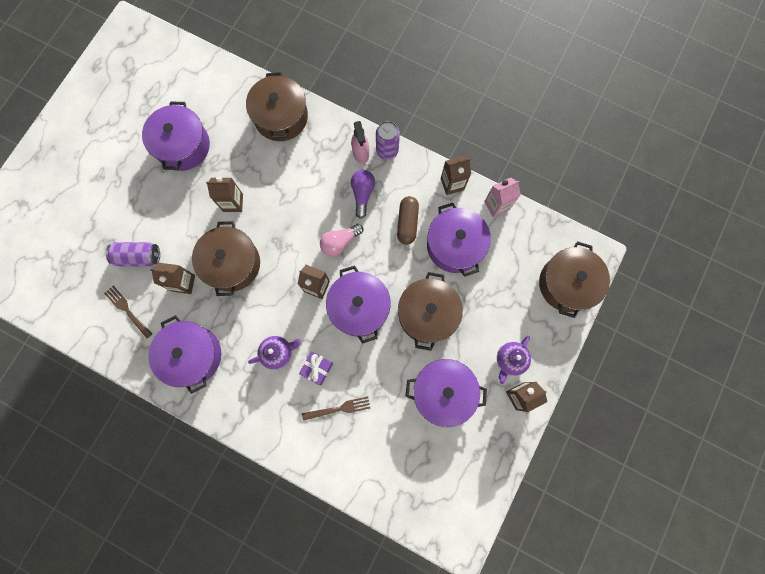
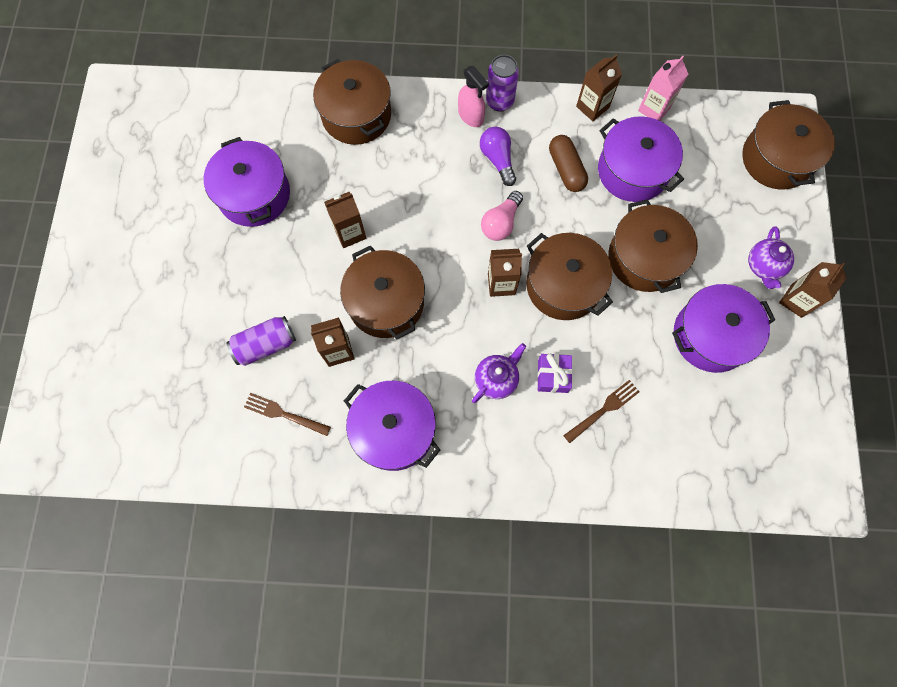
camera: 25 degrees left, 5 degrees down
(359, 307) = (563, 285): purple pot -> brown pot

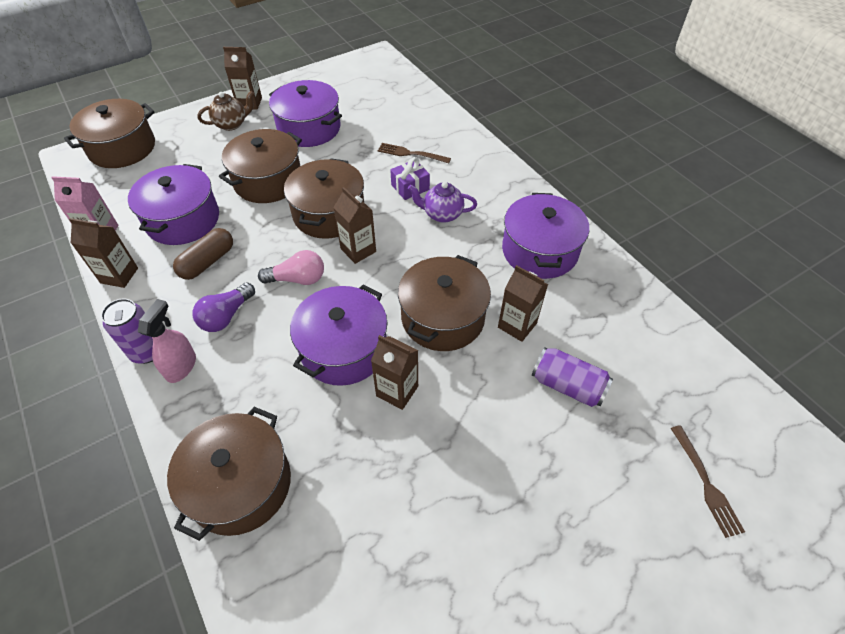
camera: 125 degrees left, 20 degrees down
(254, 195) = (424, 524): purple pot -> purple pot (343, 349)
(284, 414) = (605, 329): brown fork -> brown fork (706, 483)
(763, 266) = (231, 124): purple teapot -> brown teapot

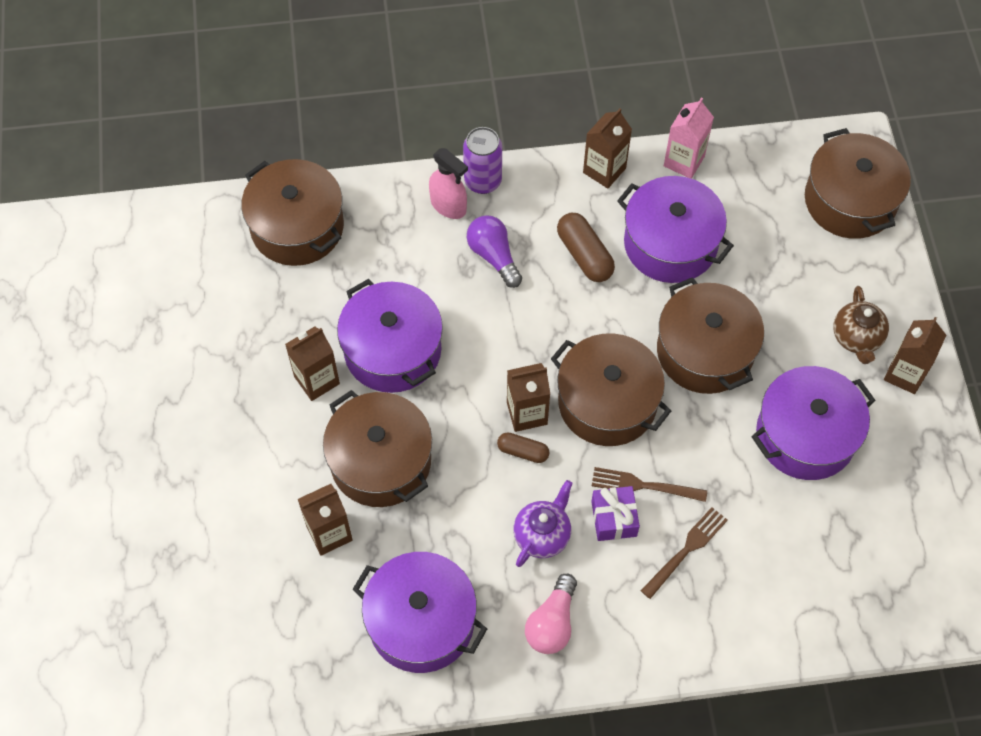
camera: 115 degrees right, 10 degrees up
(298, 279) = (512, 336): pink light bulb -> pink light bulb (552, 623)
(389, 242) = (523, 451): none -> brown capsule
(567, 385) = (231, 542): purple can -> none
(706, 483) = (68, 604): brown fork -> brown fork (644, 485)

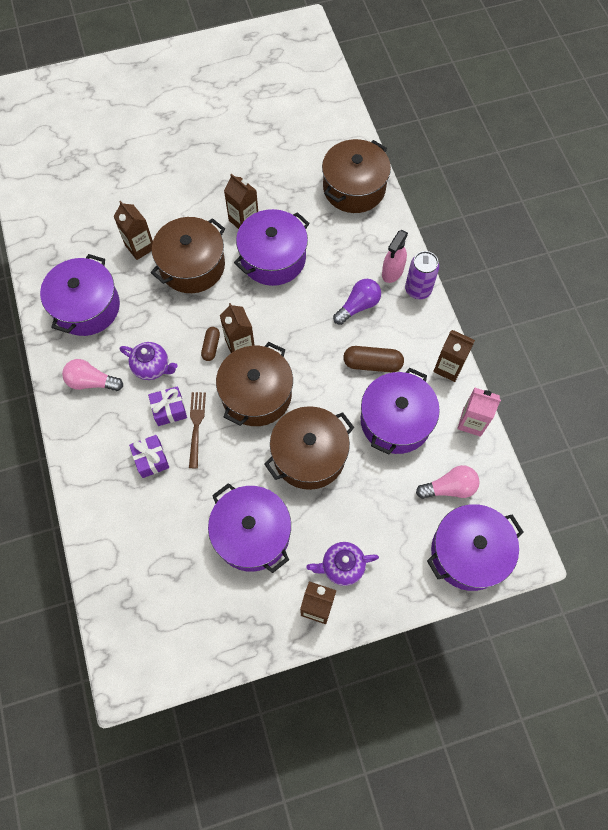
camera: 80 degrees right, 5 degrees up
(584, 255) = (372, 364): brown capsule -> brown capsule turned 45 degrees clockwise
(686, 550) = (151, 459): brown fork -> purple gift
(767, 203) = (449, 488): none -> pink light bulb
(850, 200) = (468, 552): brown pot -> purple pot
(856, 338) = (342, 566): brown teapot -> purple teapot

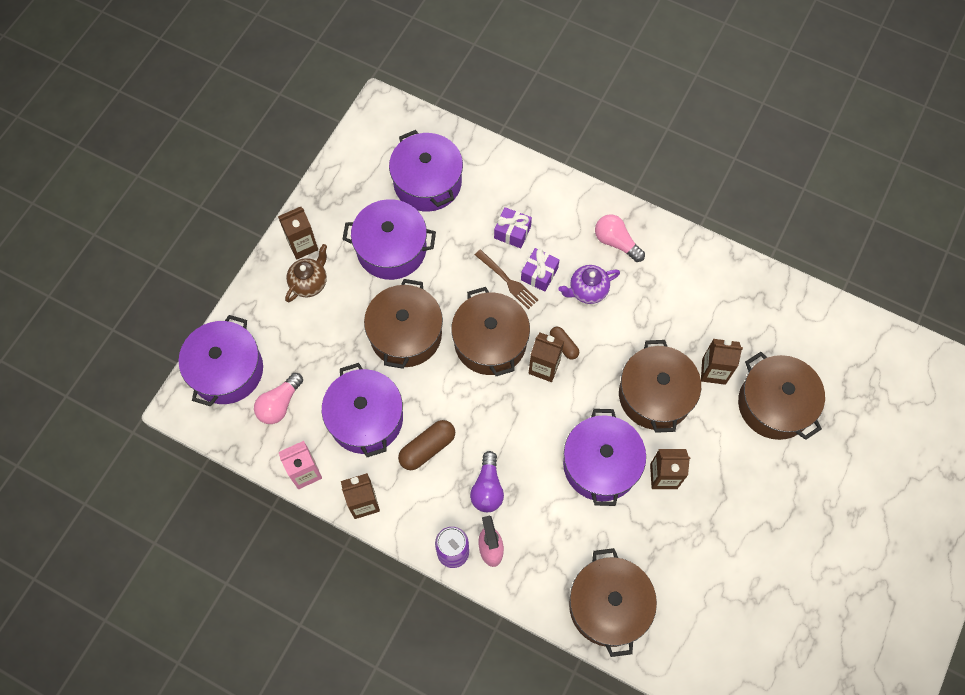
camera: 135 degrees right, 0 degrees up
(86, 307) = (689, 288): purple pot -> purple pot (427, 182)
(92, 382) = (616, 242): pink light bulb -> pink light bulb turned 105 degrees counterclockwise
(131, 199) = (774, 404): none -> brown pot
(342, 566) = (309, 283): purple teapot -> brown teapot

